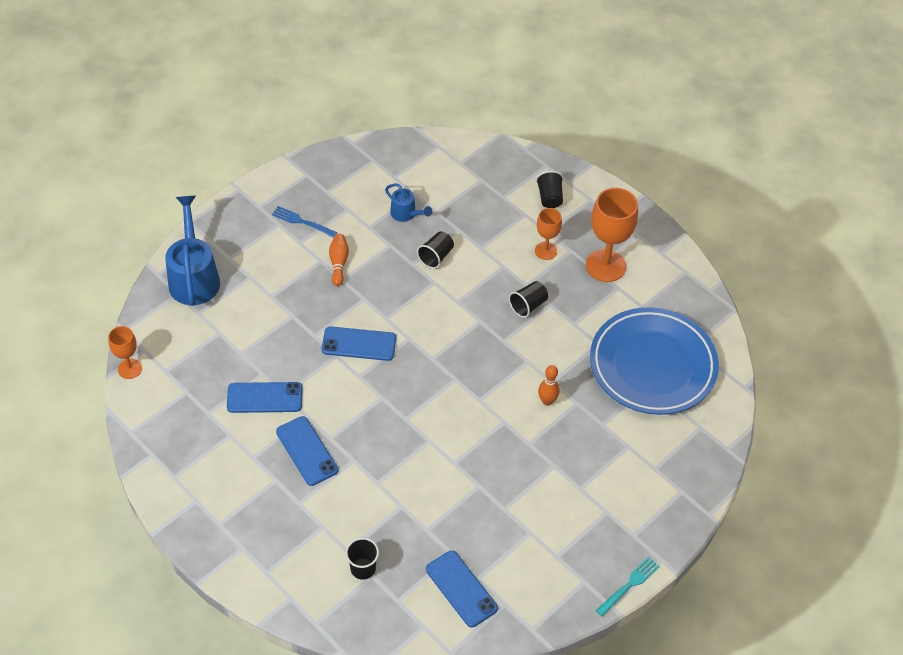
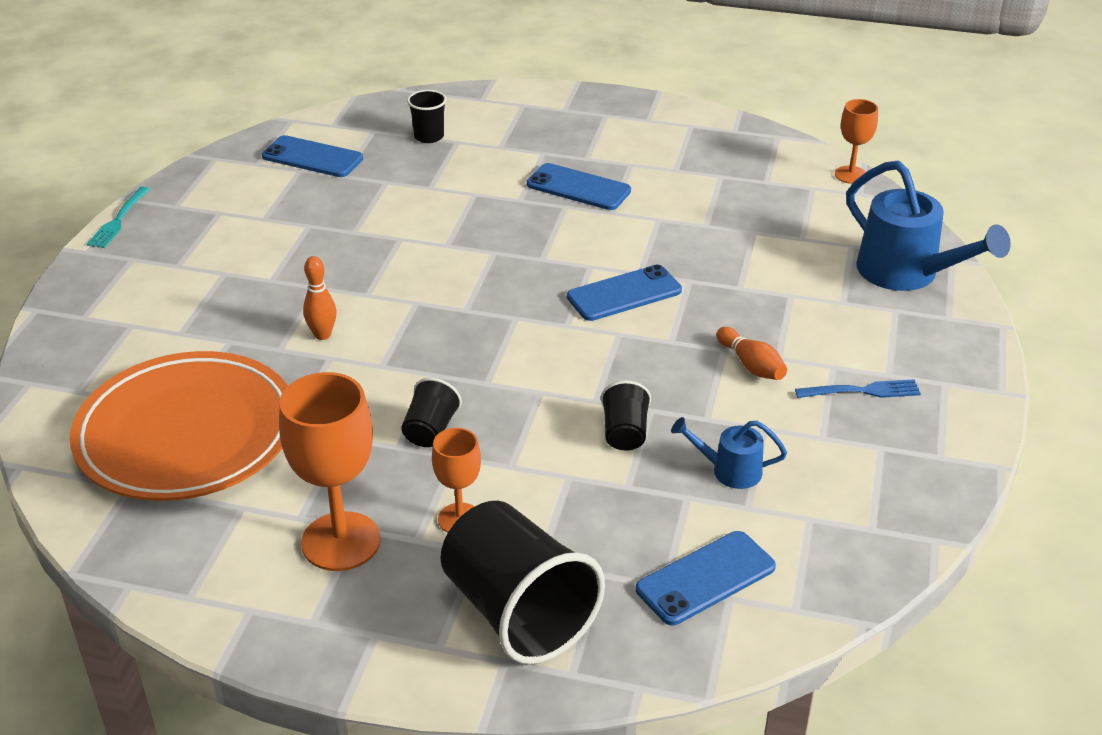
camera: 150 degrees right, 15 degrees down
(264, 398) = (676, 208): blue phone -> blue phone (705, 578)
(549, 198) = (518, 612): black cup -> black cup, size x2.10
(652, 365) = (186, 434): blue plate -> orange plate

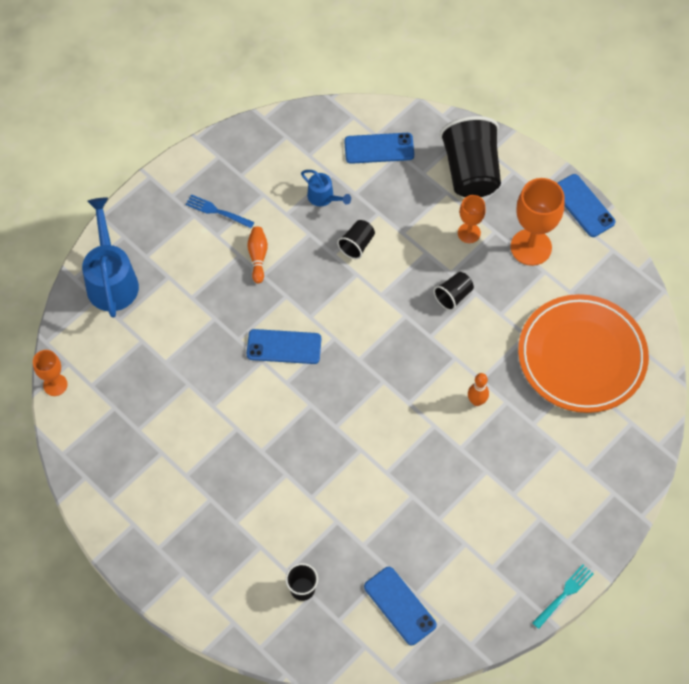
camera: 150 degrees left, 25 degrees up
(578, 188) = (239, 466): blue phone -> blue phone (583, 206)

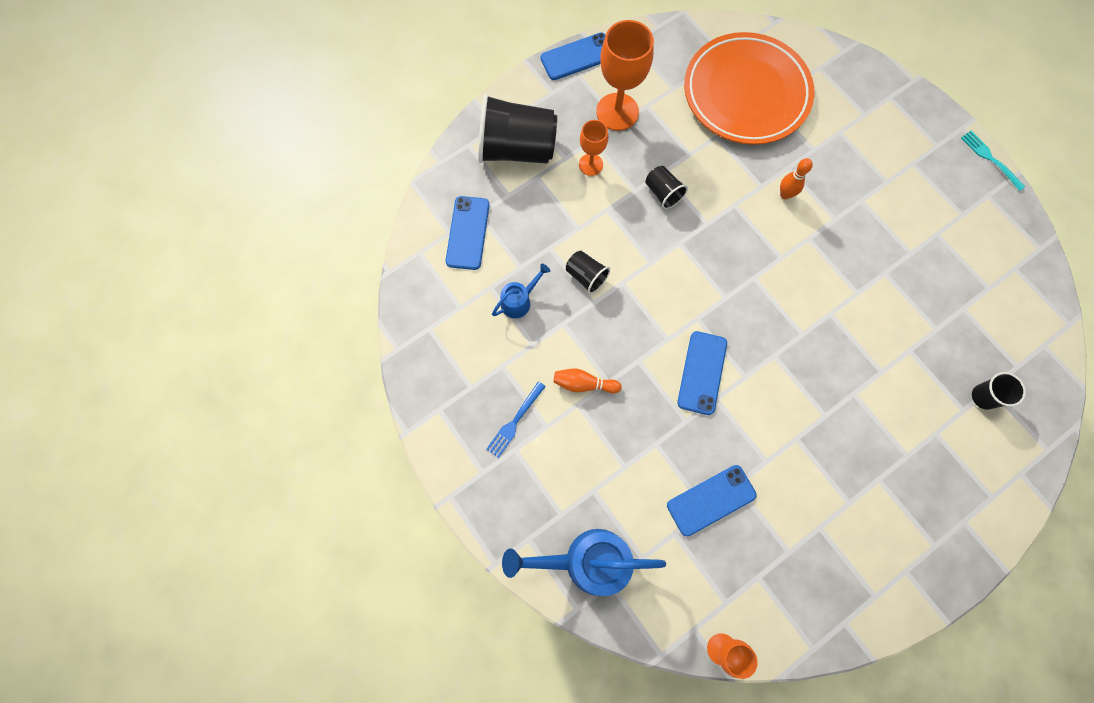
camera: 80 degrees left, 10 degrees up
(400, 606) = (1002, 305): blue phone -> blue phone (711, 500)

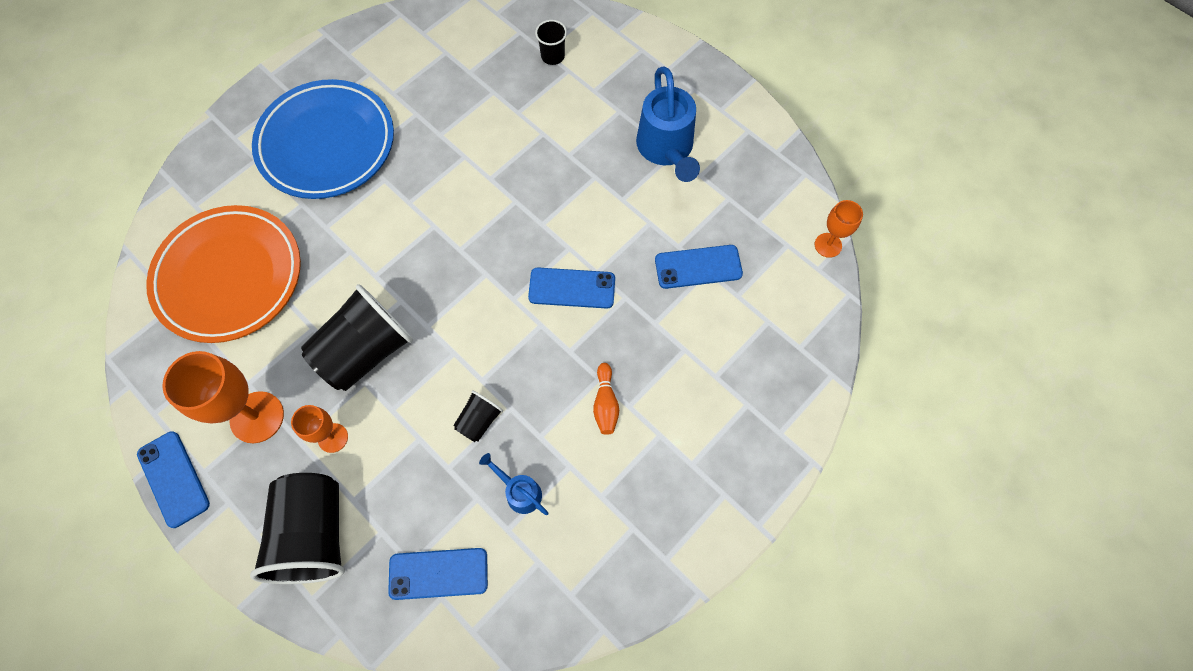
camera: 100 degrees left, 5 degrees down
(514, 422) = (662, 470): blue fork -> none
(586, 561) = (785, 373): blue watering can -> blue watering can (666, 150)
(663, 193) = (366, 351): black cup -> black cup, size x2.10
(711, 500) = (698, 267): blue phone -> blue phone turned 60 degrees counterclockwise
(785, 194) = (358, 227): orange bowling pin -> none
(879, 172) = (327, 144): none -> blue plate
(990, 158) = (305, 52): turquoise fork -> none

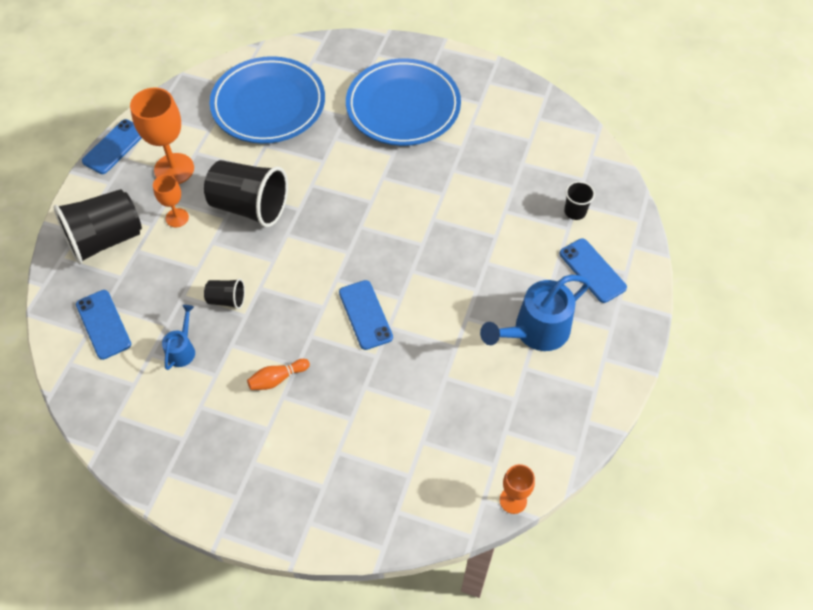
camera: 65 degrees right, 10 degrees down
(229, 277) = (268, 105): orange plate -> blue plate
(698, 267) = (433, 400): blue phone -> blue phone (592, 270)

